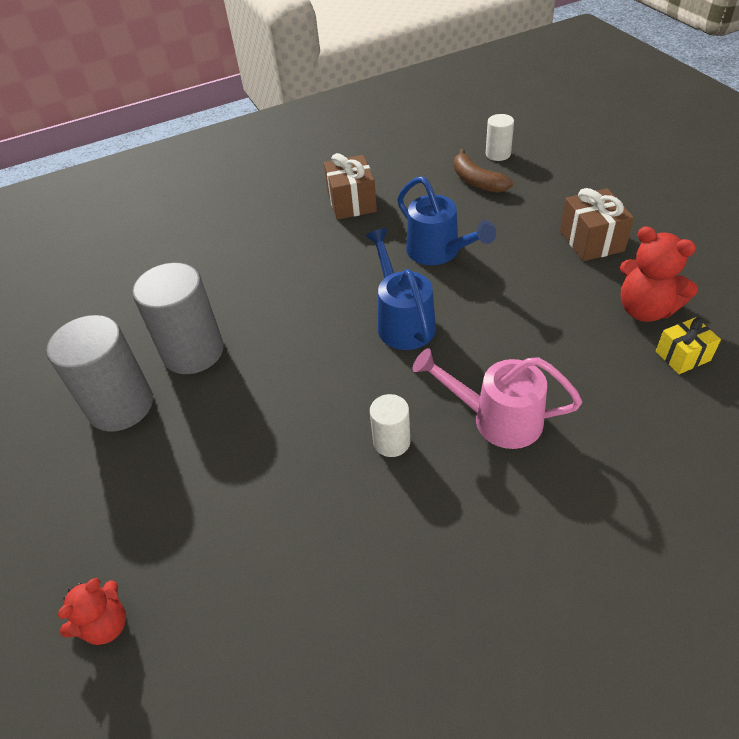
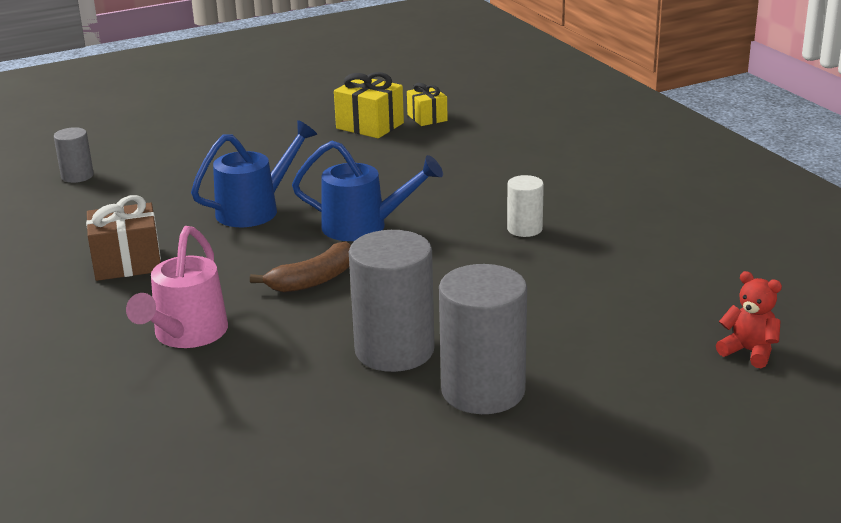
camera: 95 degrees left, 20 degrees down
(403, 321) = (364, 227): blue watering can -> blue watering can turned 150 degrees counterclockwise
(477, 181) = (128, 188): brown banana -> brown banana (313, 280)
(497, 419) = (495, 186): pink watering can -> pink watering can (186, 335)
(498, 154) = (77, 176): white cylinder -> grey cylinder
(591, 241) = (266, 139): brown gift -> none
(645, 309) = (370, 126): red teddy bear -> yellow gift

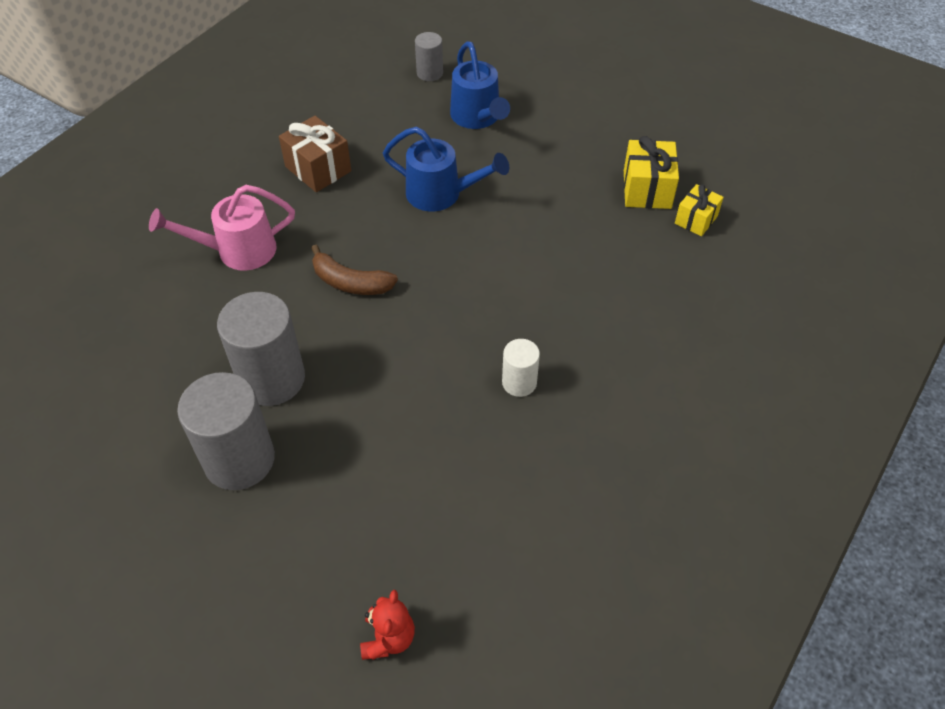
camera: 60 degrees right, 25 degrees up
(364, 227) = (454, 273): blue watering can -> blue watering can (478, 118)

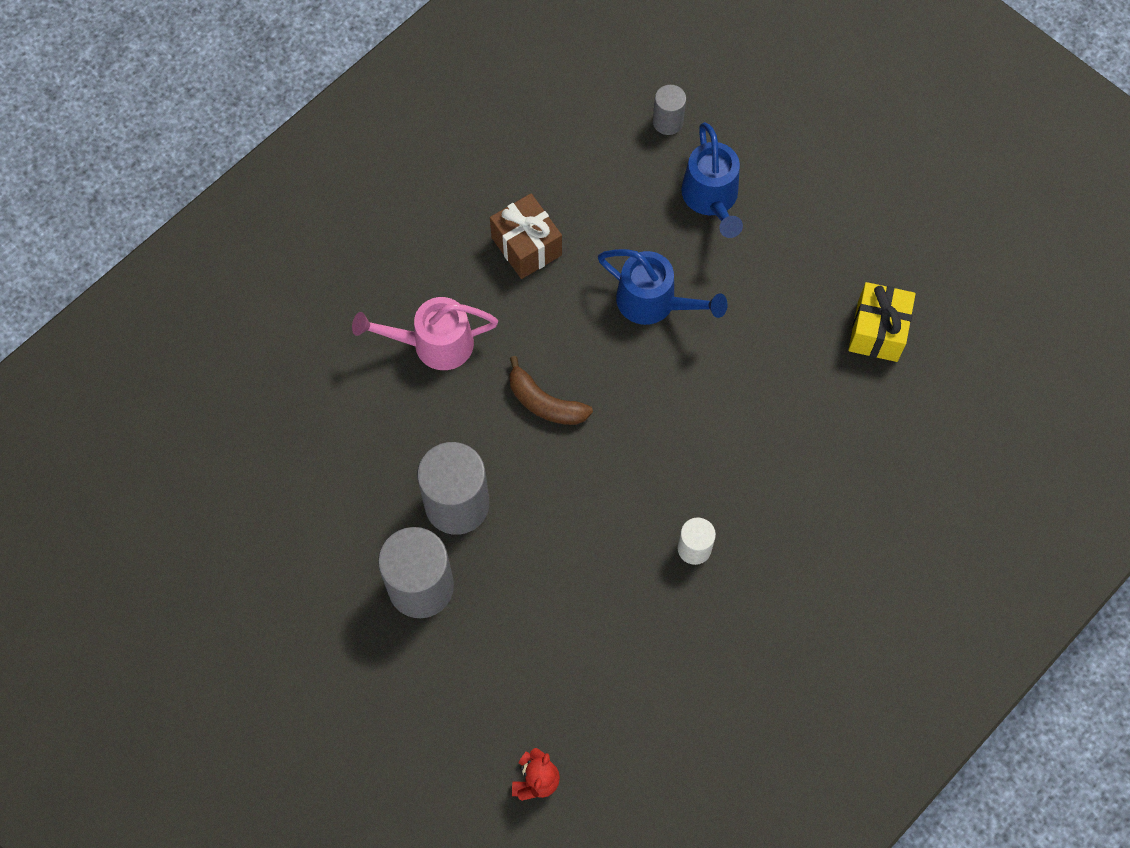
camera: 10 degrees right, 15 degrees up
(696, 220) = (920, 381): yellow gift -> none

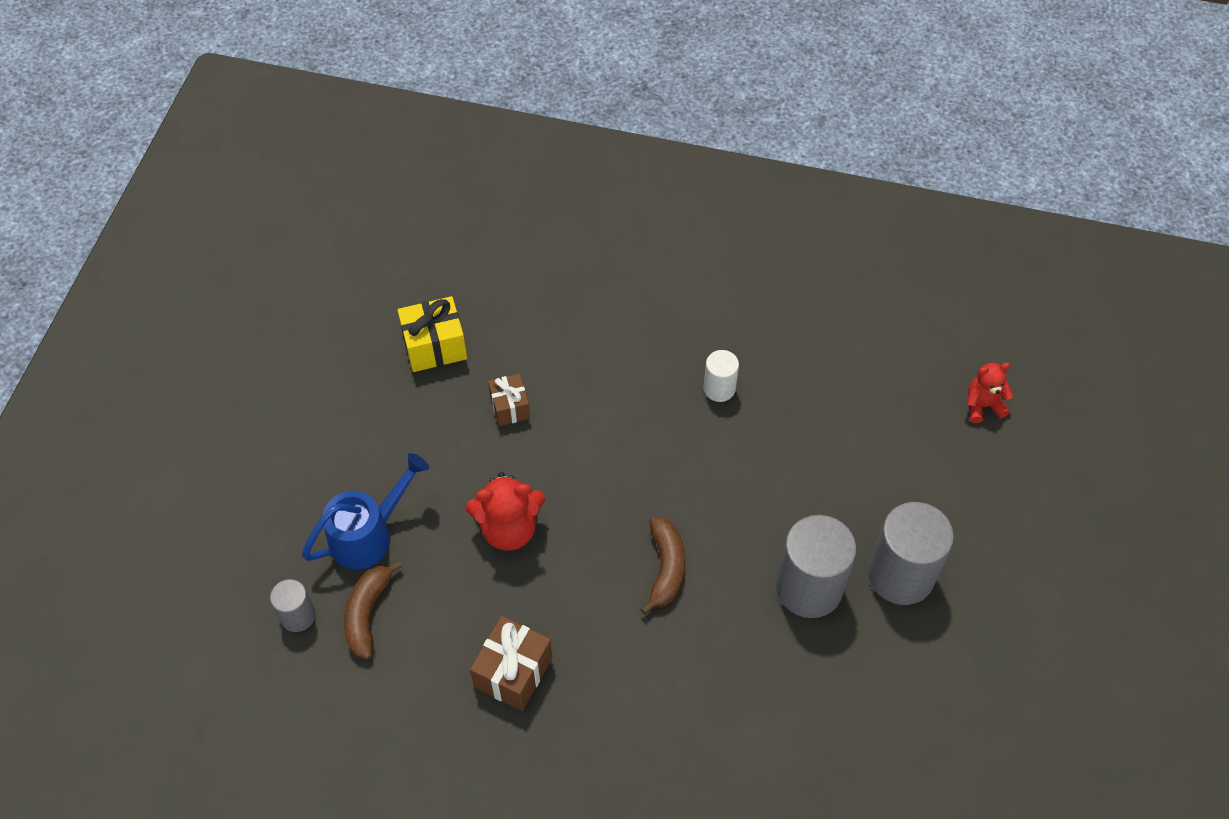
camera: 120 degrees left, 10 degrees down
(433, 344) = (669, 699): pink watering can -> none
(640, 169) = (367, 613): none -> brown banana
(654, 303) = (509, 529): blue watering can -> red teddy bear
(775, 361) = (510, 407): none -> brown gift

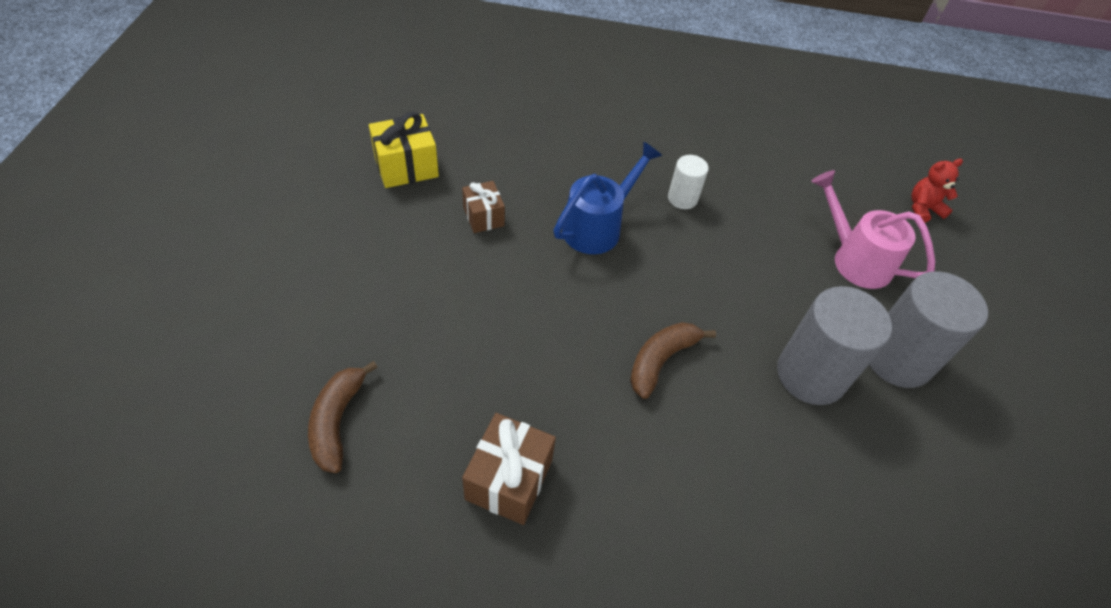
camera: 10 degrees left, 5 degrees down
(298, 616) = (254, 427): grey cylinder -> none
(369, 534) = (339, 338): blue watering can -> blue watering can (598, 226)
(509, 529) = (491, 327): red teddy bear -> none
(665, 568) = (661, 360): brown banana -> brown banana turned 135 degrees counterclockwise
(888, 464) = (854, 259): none -> pink watering can

